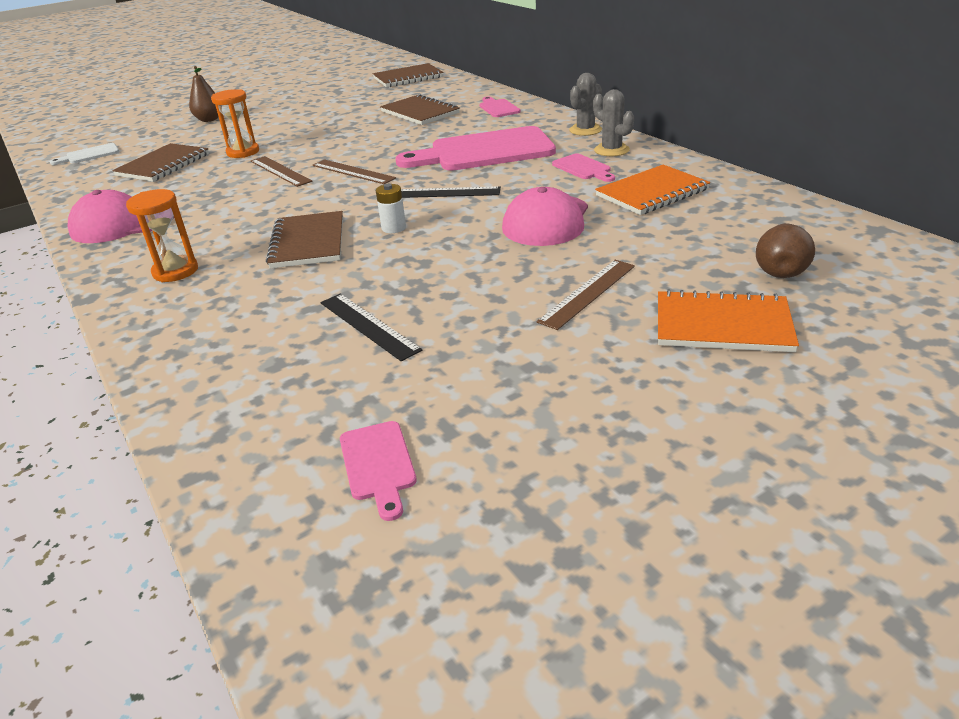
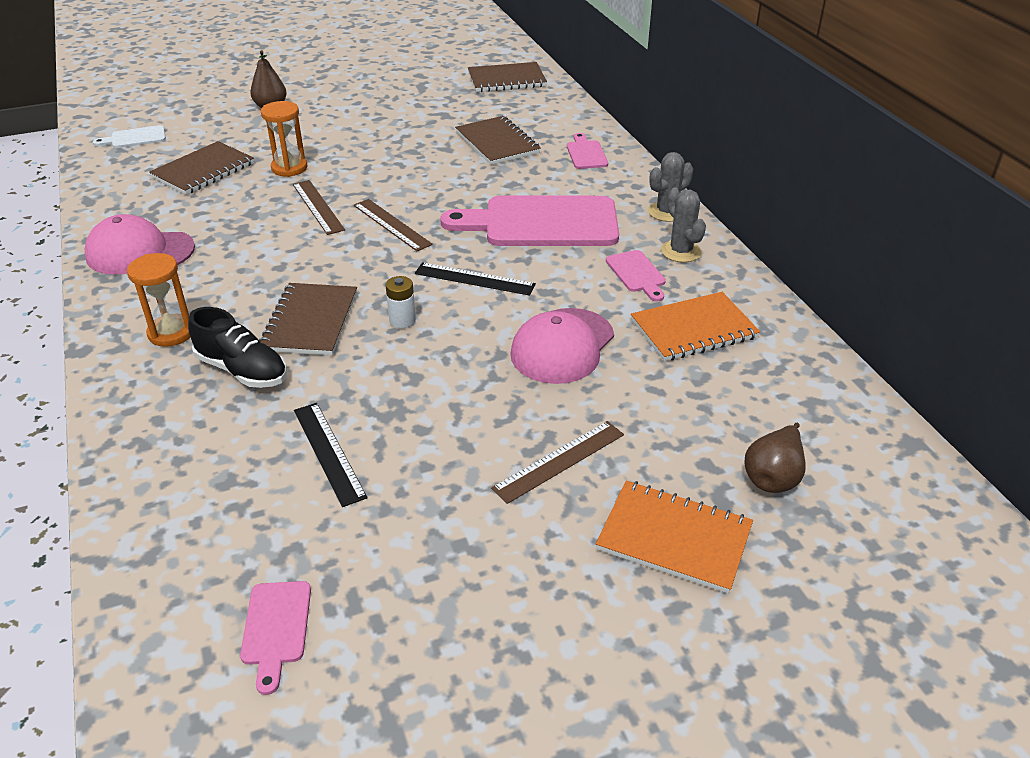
camera: 10 degrees right, 5 degrees up
(257, 284) = (242, 370): none -> black shoe

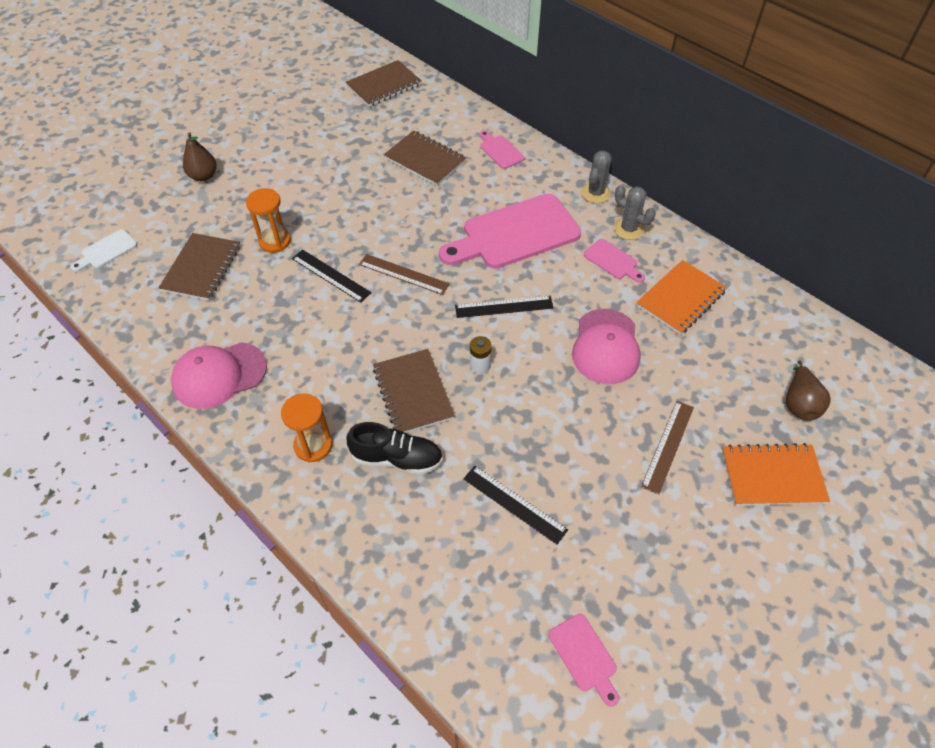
camera: 25 degrees left, 15 degrees up
(318, 207) = (331, 275): brown ruler -> black ruler

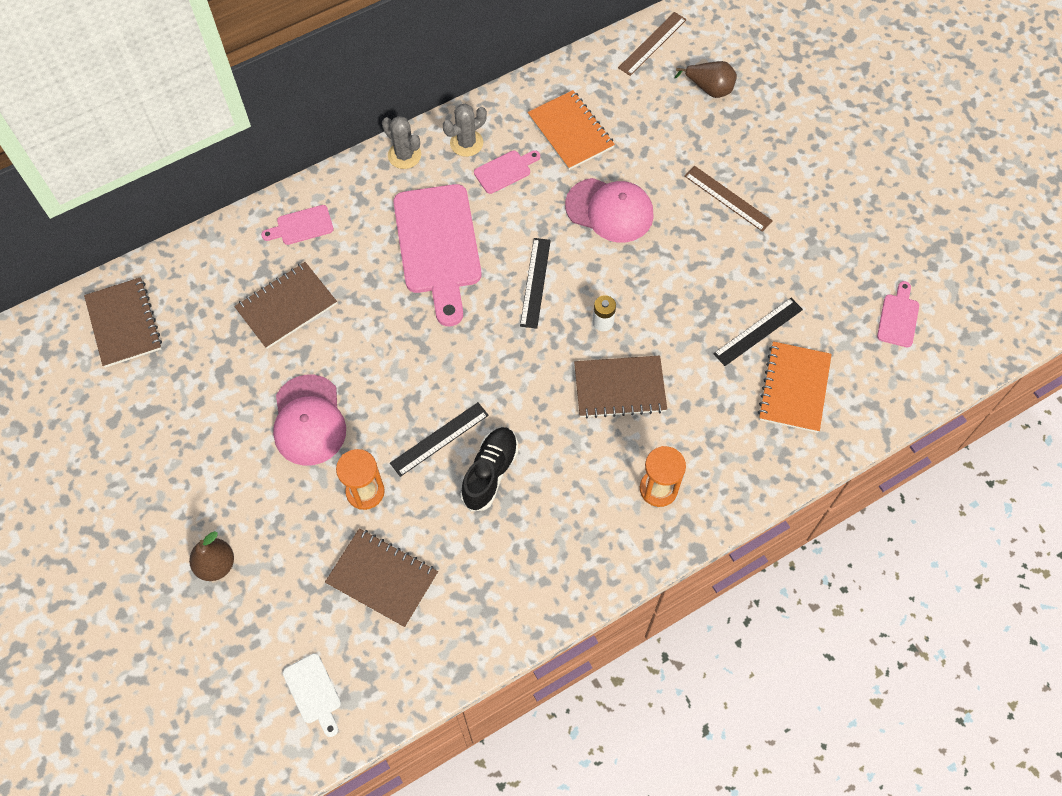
camera: 75 degrees left, 10 degrees up
(219, 375) = (548, 571): pink cap -> pink cap (309, 420)
(397, 458) = (690, 417): black shoe -> black shoe (490, 473)
(403, 274) = (461, 365): brown ruler -> brown ruler (652, 43)
(584, 656) = (898, 317): pink cutting board -> pink cutting board turned 60 degrees counterclockwise
(772, 476) = (773, 135): orange notebook -> orange notebook (794, 388)

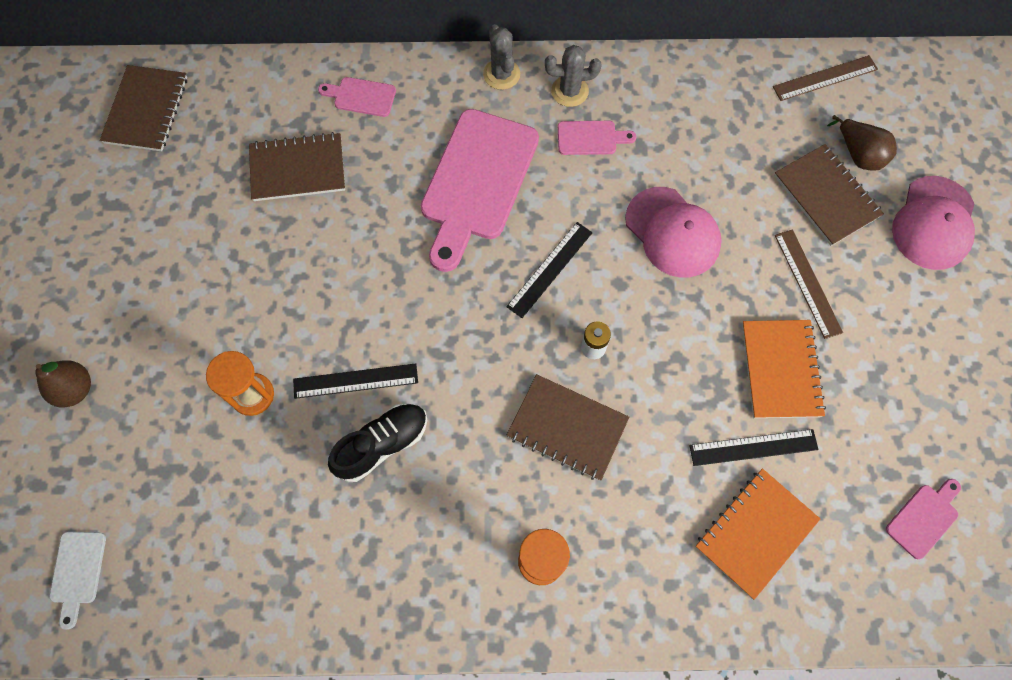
camera: 30 degrees right, 5 degrees up
(309, 420) = (246, 293): pink cap -> pink cap (933, 223)
(382, 578) = (212, 494): brown notebook -> brown notebook (826, 196)
(570, 132) = (682, 130): orange notebook -> orange notebook (780, 370)

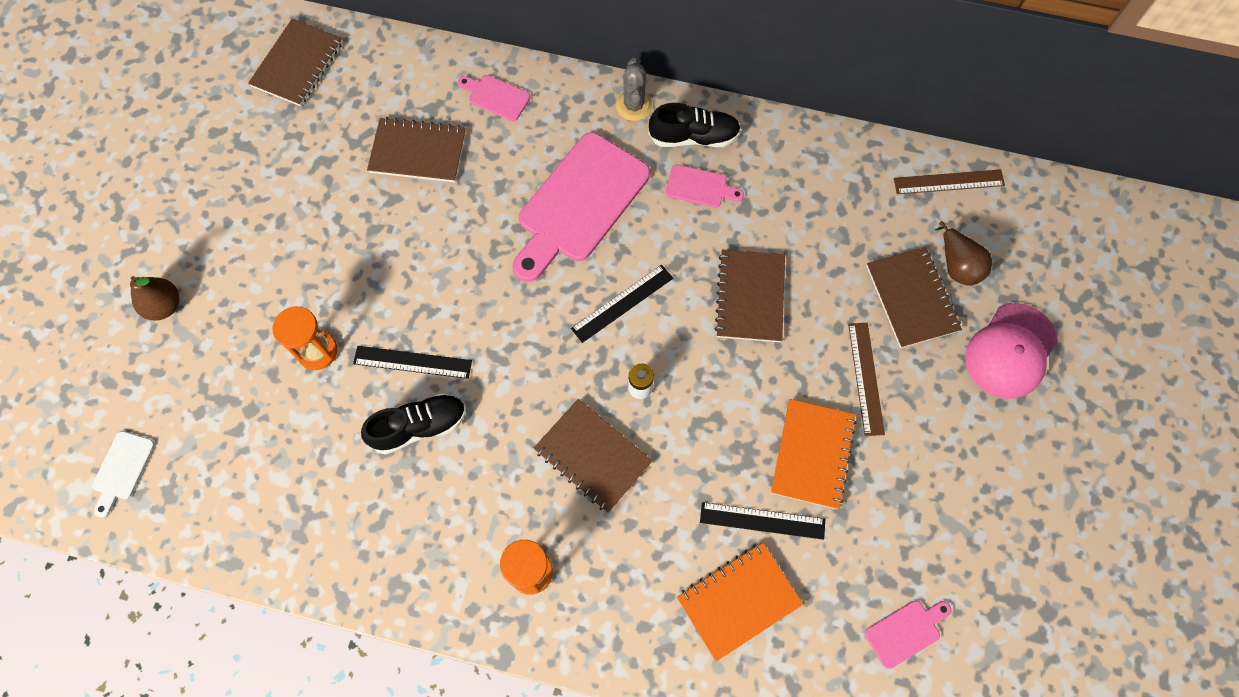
camera: 15 degrees right, 0 degrees up
(569, 91) = (694, 137): grey cactus -> black shoe
(672, 232) = (750, 297): pink cap -> brown notebook

